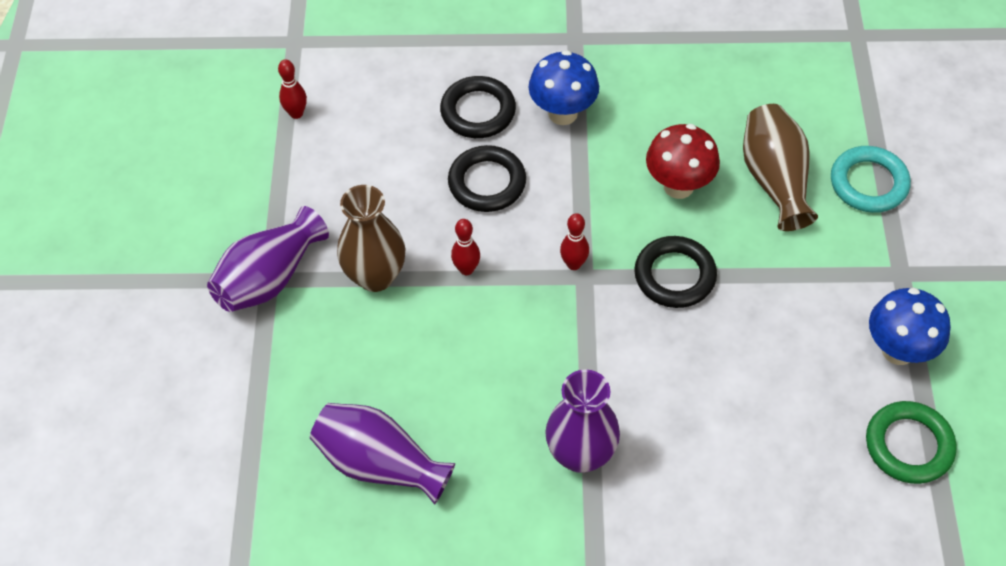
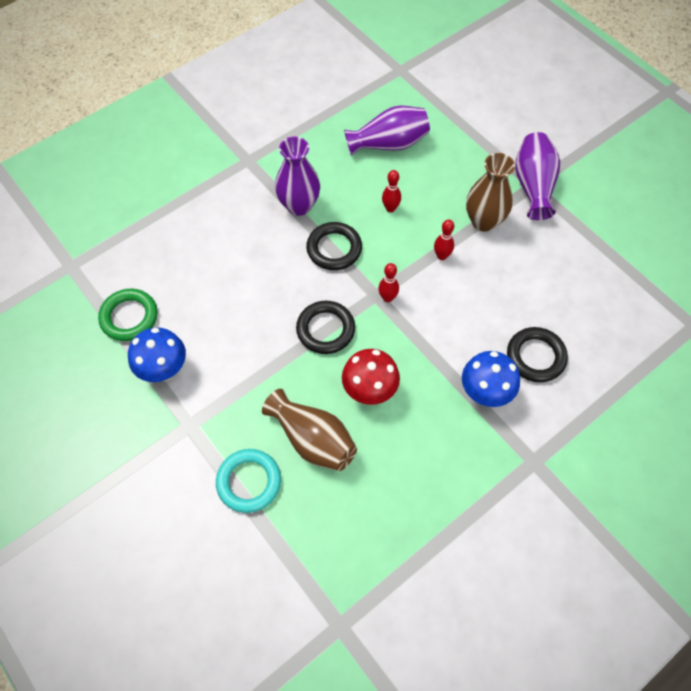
camera: 140 degrees right, 5 degrees up
(296, 113) = (632, 280): red bowling pin -> red bowling pin (390, 208)
(487, 183) = (482, 313): black ring -> black ring (334, 249)

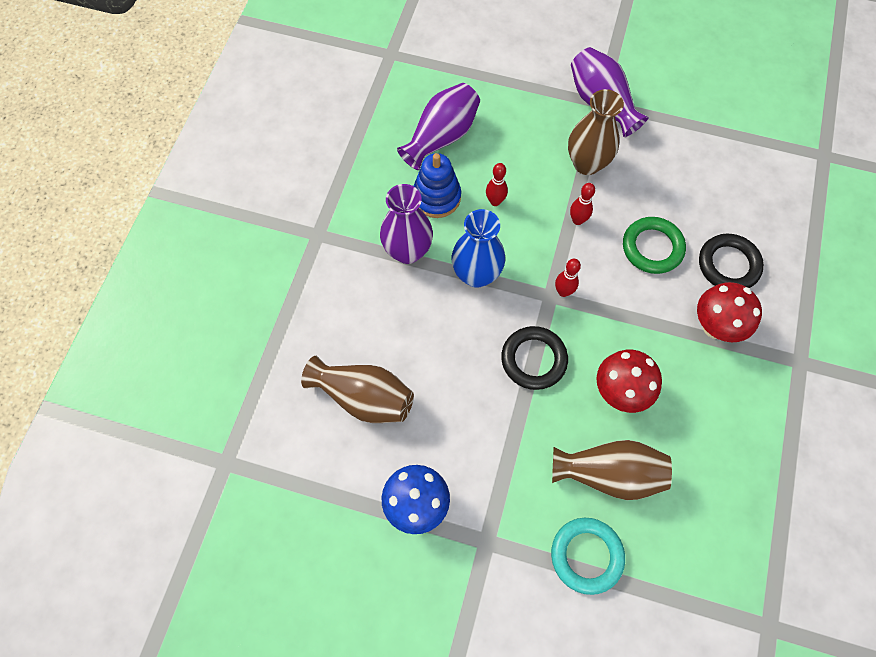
camera: 35 degrees left, 5 degrees up
(129, 317) = (335, 475): green ring -> green ring (652, 247)
(188, 281) = (363, 397): none -> brown vase
(334, 249) = (476, 274): black ring -> blue vase
(350, 182) = (436, 197): none -> blue stacking toy
(485, 393) = (715, 327): blue mushroom -> red mushroom

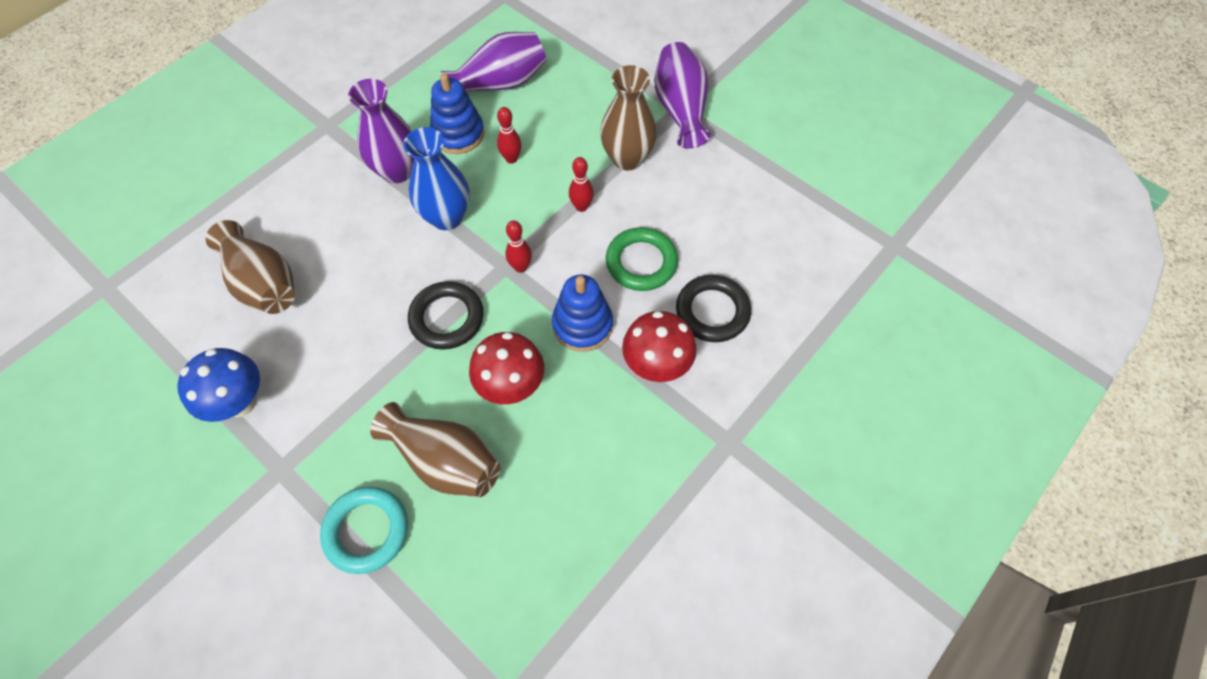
camera: 25 degrees right, 5 degrees down
(640, 318) = (582, 325): none -> blue stacking toy

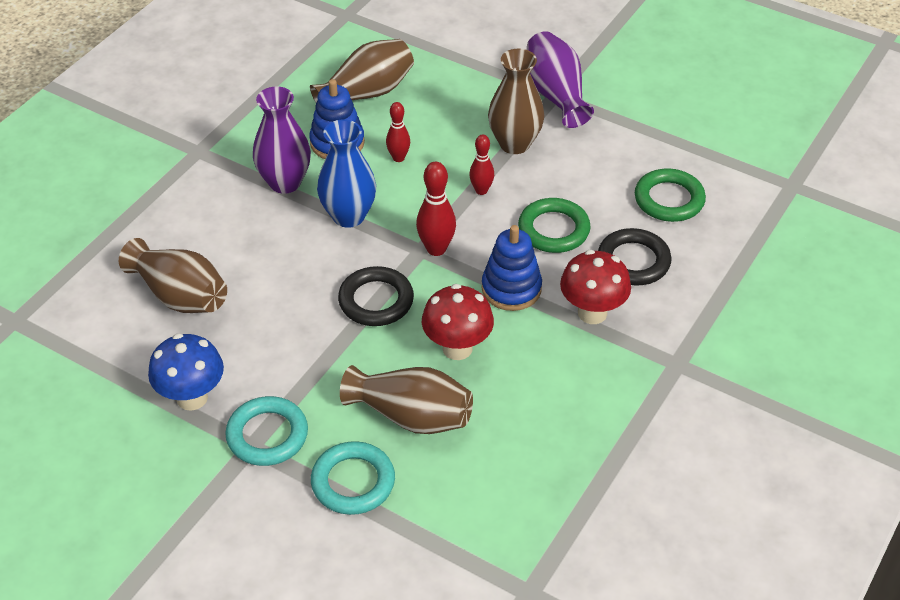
camera: 10 degrees left, 15 degrees down
(299, 459) = (267, 435): none -> turquoise ring
(500, 83) = (367, 93): purple vase -> brown vase
(521, 267) = (436, 249): red bowling pin -> red bowling pin, size x1.52
(765, 244) = (669, 200): none -> green ring

